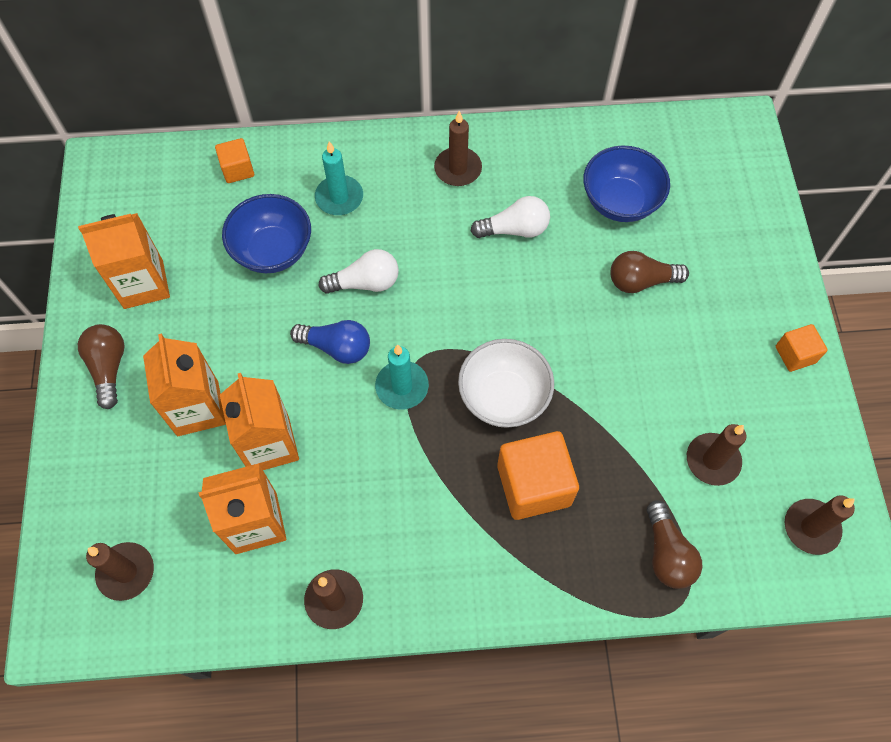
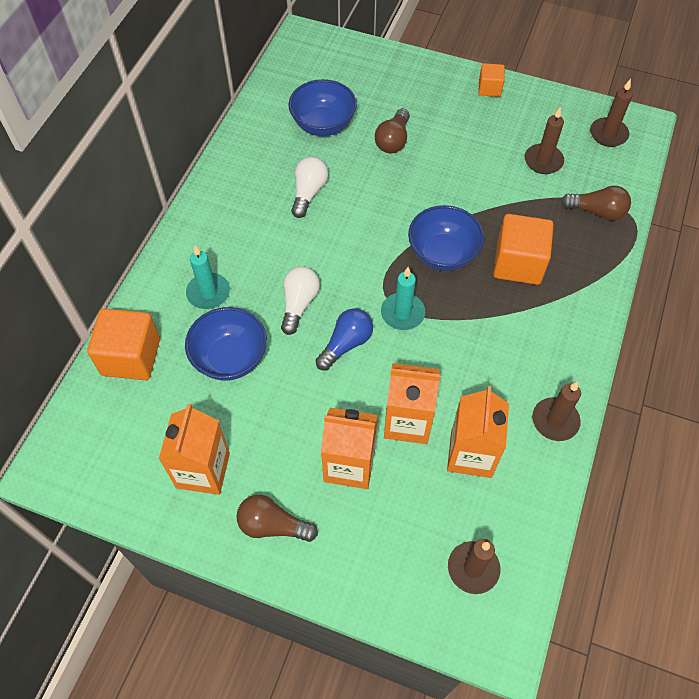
camera: 65 degrees left, 5 degrees down
(238, 169) = (131, 357): orange cube -> orange cube, size x1.84
(458, 169) = (233, 206): brown candle -> none
(503, 397) = (442, 254): white bowl -> blue bowl

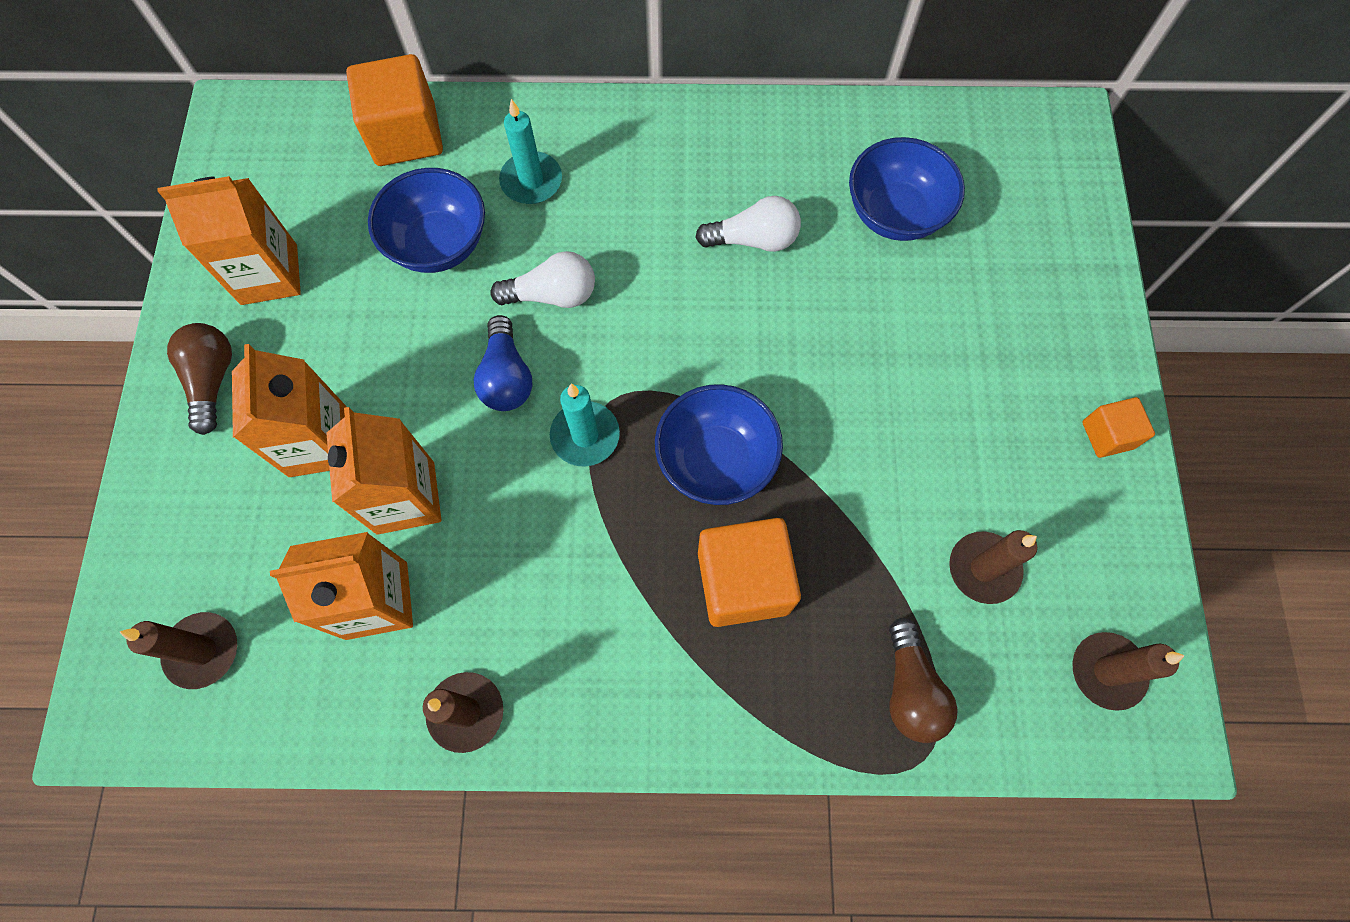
camera: 70 degrees right, 10 degrees up
(346, 344) = (506, 377): blue light bulb -> blue light bulb turned 60 degrees clockwise
(393, 140) = (912, 320): brown light bulb -> none

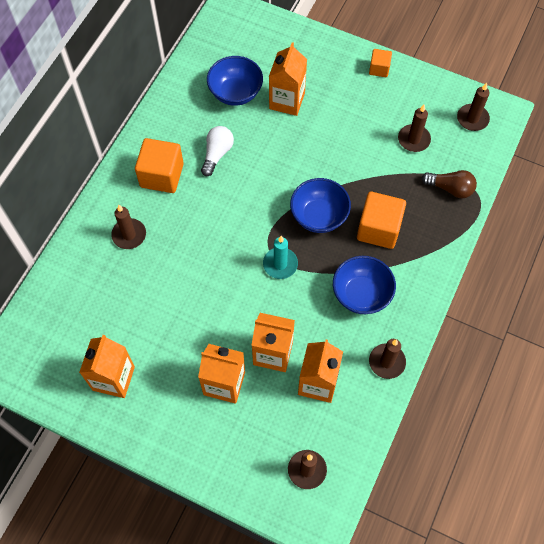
camera: 65 degrees left, 5 degrees down
(212, 380) = (162, 425): brown light bulb -> none
(406, 135) = (65, 283): orange cube -> orange cube (162, 175)
(439, 244) = (141, 290): blue bowl -> blue bowl (361, 294)
(506, 377) = (233, 286): blue light bulb -> none
(531, 181) = (129, 235): turquoise candle -> brown candle
(552, 295) = (199, 250): white light bulb -> none
(930, 302) = (287, 101): none -> orange carton

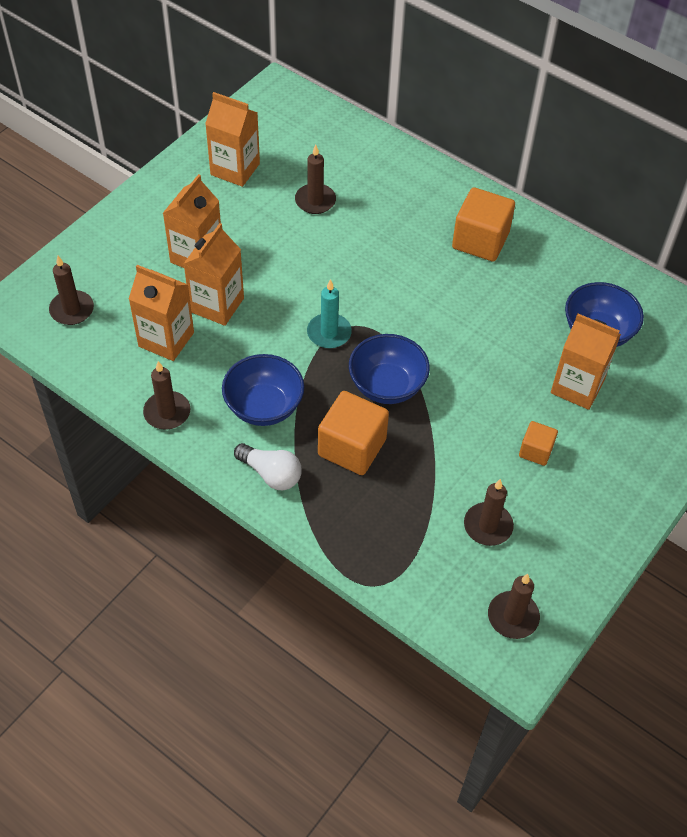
camera: 100 degrees right, 10 degrees down
(129, 235) = (404, 201): brown candle -> brown candle (315, 201)
(217, 154) = (502, 298): white light bulb -> white light bulb (271, 474)
(379, 69) = (622, 512): orange cube -> orange cube (536, 451)
(450, 188) = (396, 551): brown light bulb -> none

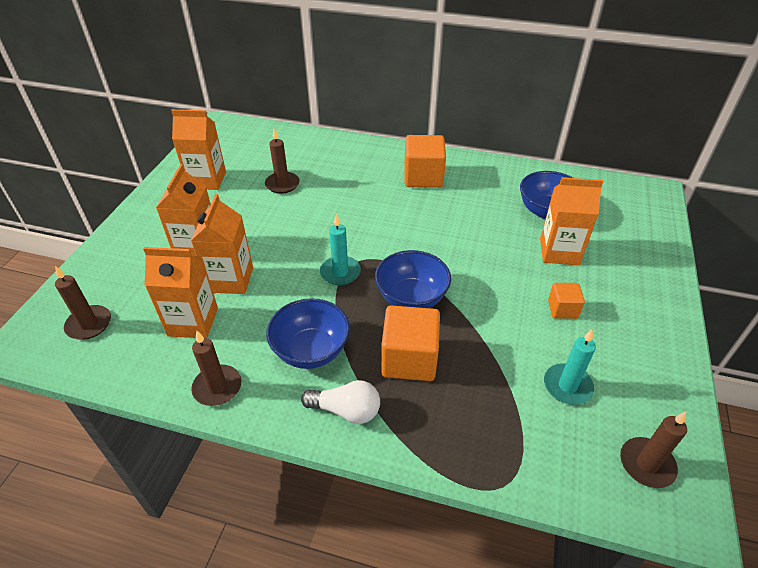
camera: 20 degrees left, 10 degrees down
(488, 526) = (567, 386): brown candle -> turquoise candle

